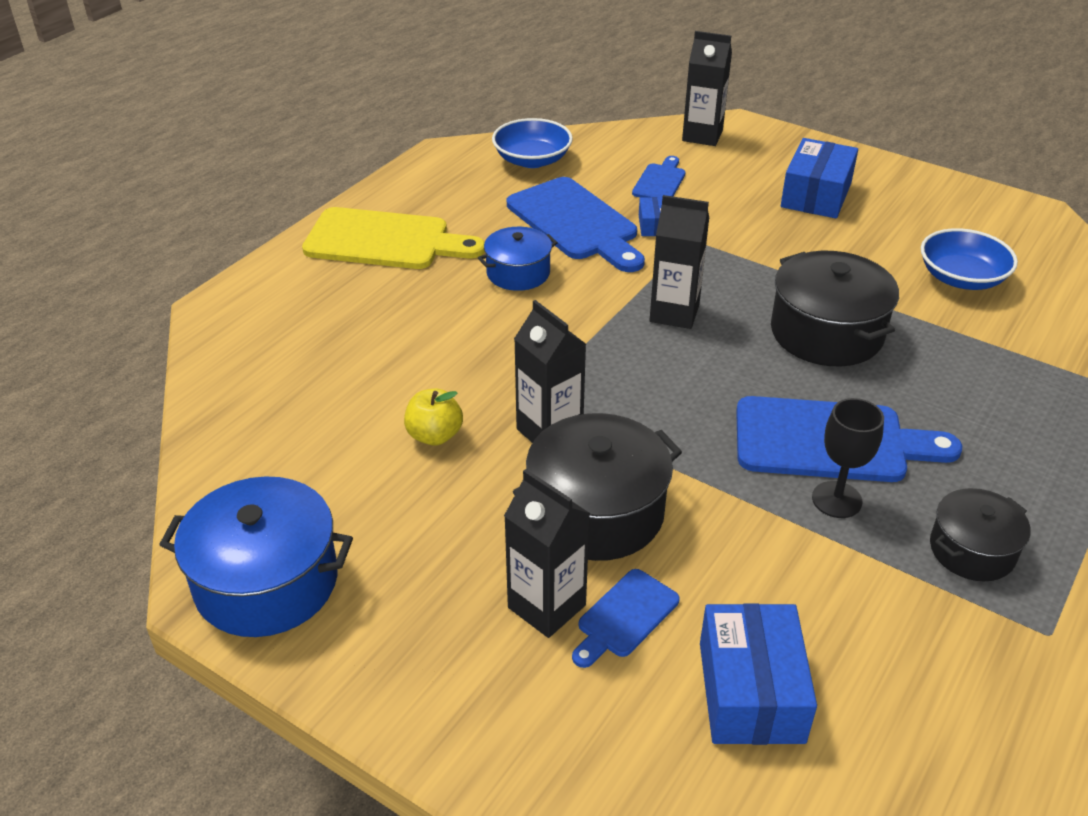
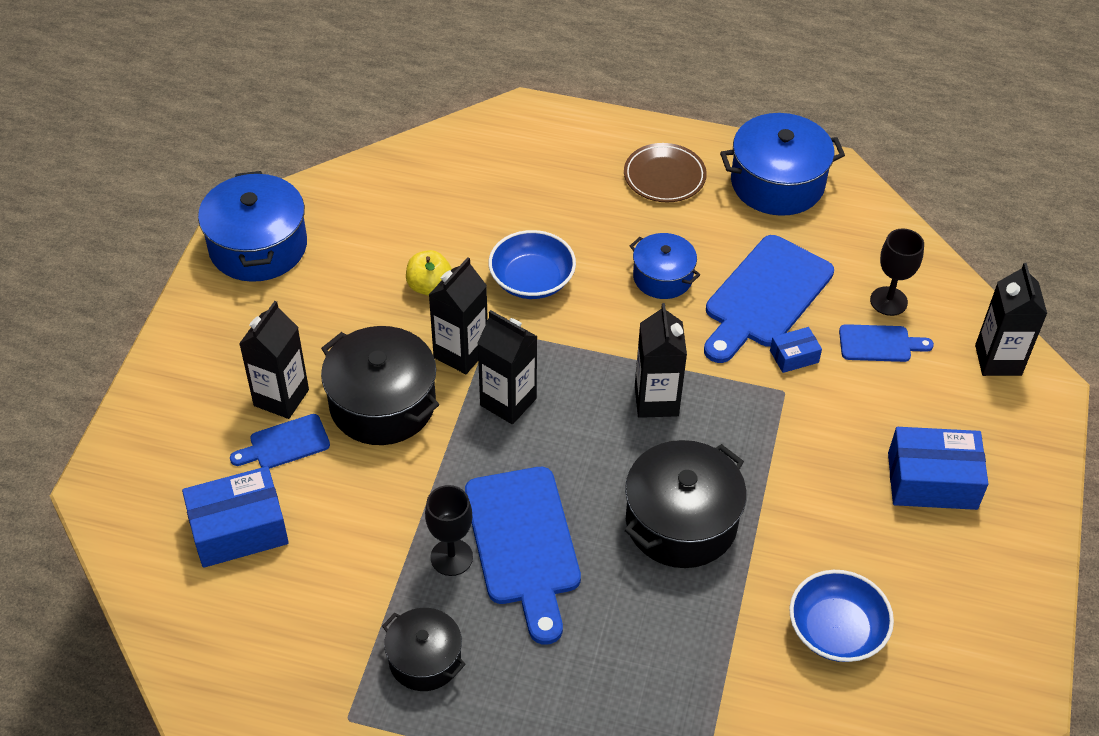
camera: 70 degrees right, 10 degrees up
(385, 241) = (664, 176): yellow cutting board -> brown plate
(440, 183) = (777, 183): none -> blue pot
(532, 160) = (859, 236): blue bowl -> blue bowl (532, 280)
(615, 165) = (888, 301): none -> black goblet
(624, 617) = (285, 443): blue cutting board -> blue cutting board turned 45 degrees counterclockwise
(635, 411) = (508, 402): none -> black carton

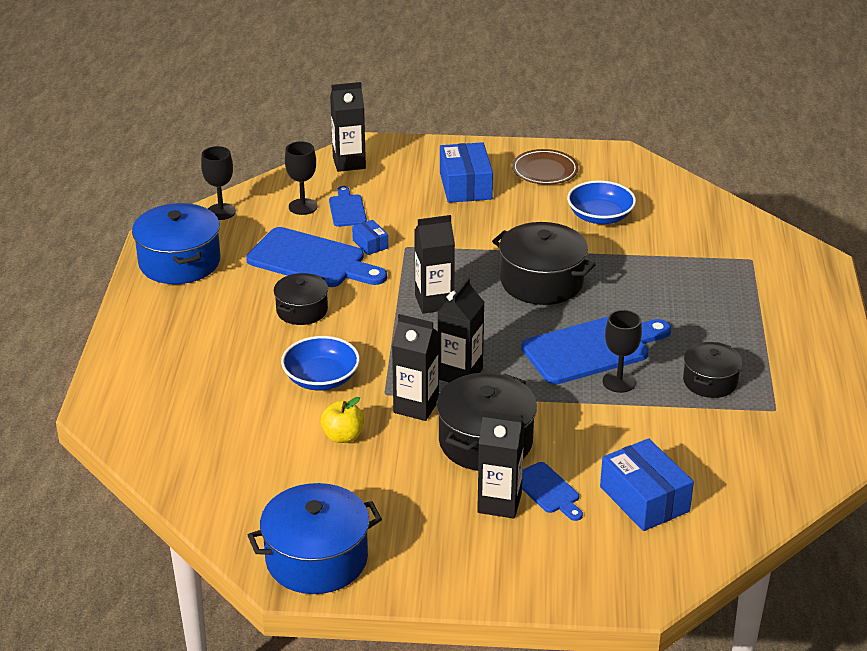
camera: 100 degrees left, 15 degrees down
(663, 277) = (302, 310): blue pot -> black pot
(664, 176) = (179, 320): brown plate -> brown plate (545, 171)
(882, 225) = (221, 212): none -> black goblet

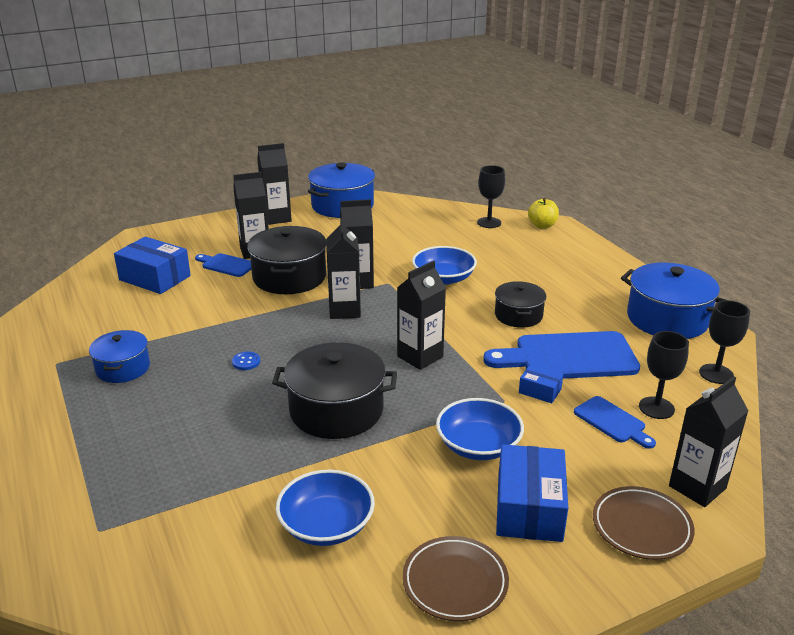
camera: 150 degrees right, 5 degrees down
(343, 436) = (389, 254): yellow apple -> yellow apple (542, 225)
(410, 158) = (641, 526): none -> brown plate
(429, 565) = (277, 218): none -> black carton
(459, 226) = (478, 445): none -> blue bowl
(465, 185) = (529, 508): blue box -> blue box turned 45 degrees clockwise
(592, 349) = (246, 362): blue cutting board -> blue button
(619, 382) = (208, 343): black goblet -> black goblet (489, 223)
(710, 381) = (123, 368): black pot -> blue pot

